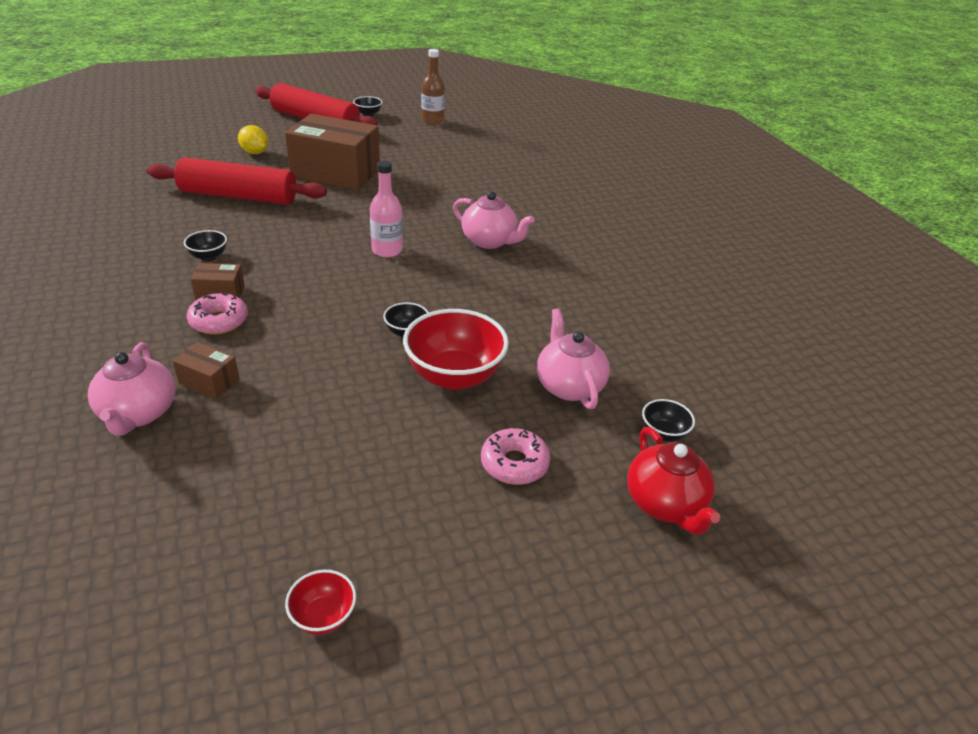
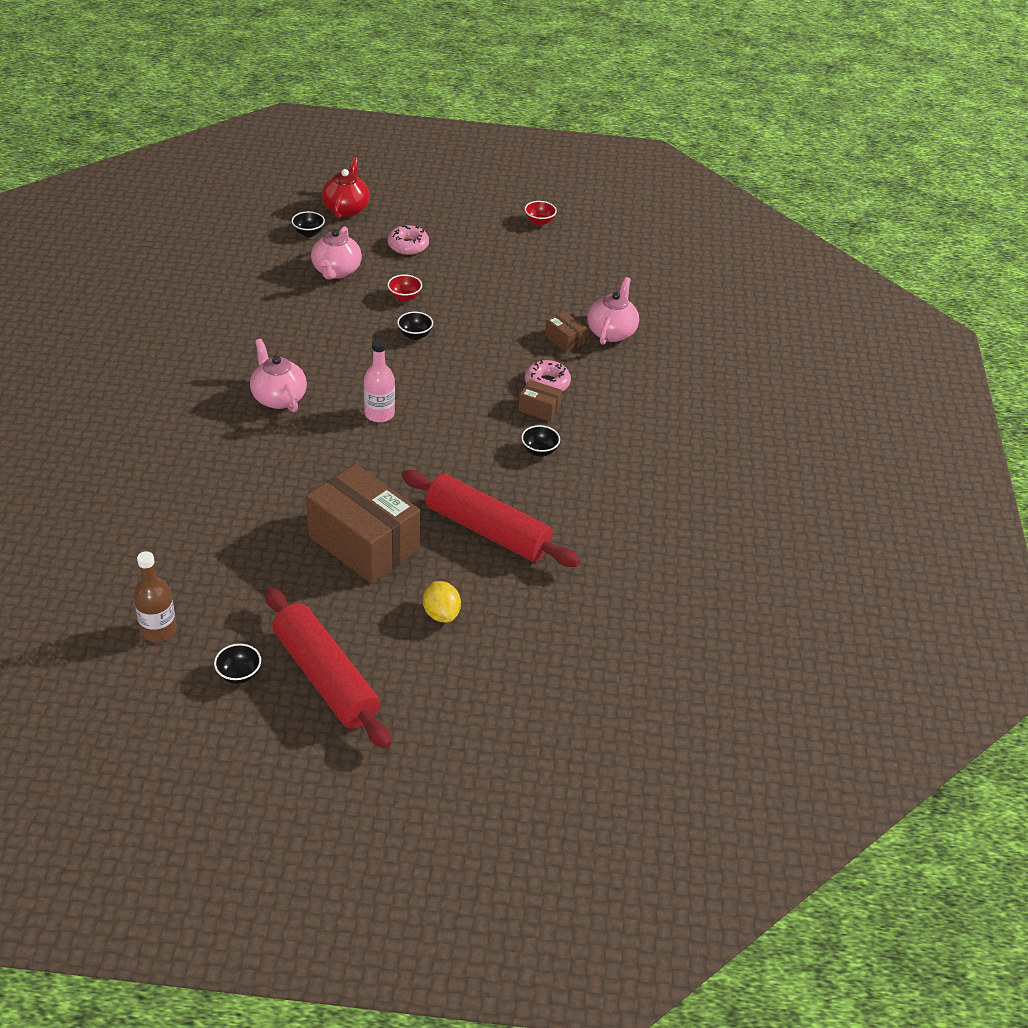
camera: 155 degrees left, 5 degrees up
(454, 376) = (404, 297): red bowl -> red bowl, size x0.48

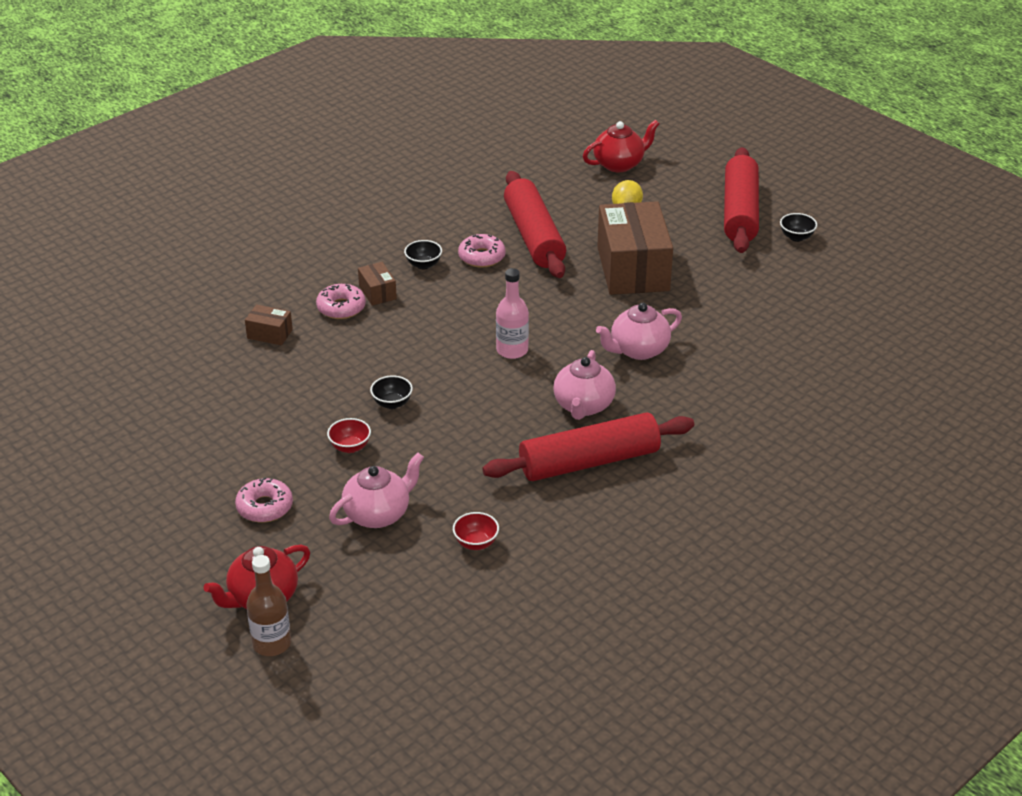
camera: 135 degrees left, 5 degrees down
(158, 630) = (833, 284): brown bottle -> brown bottle (271, 643)
(234, 361) = (589, 462): none -> red rolling pin
(308, 233) = (347, 583): black bowl -> none
(504, 484) = (482, 257): none -> pink donut
(512, 675) = (619, 164): none -> red teapot
(539, 222) = (92, 463): red bowl -> red bowl (476, 543)
(564, 340) = (269, 334): brown box -> brown box turned 75 degrees counterclockwise
(611, 332) = (220, 321): pink teapot -> pink teapot (638, 350)

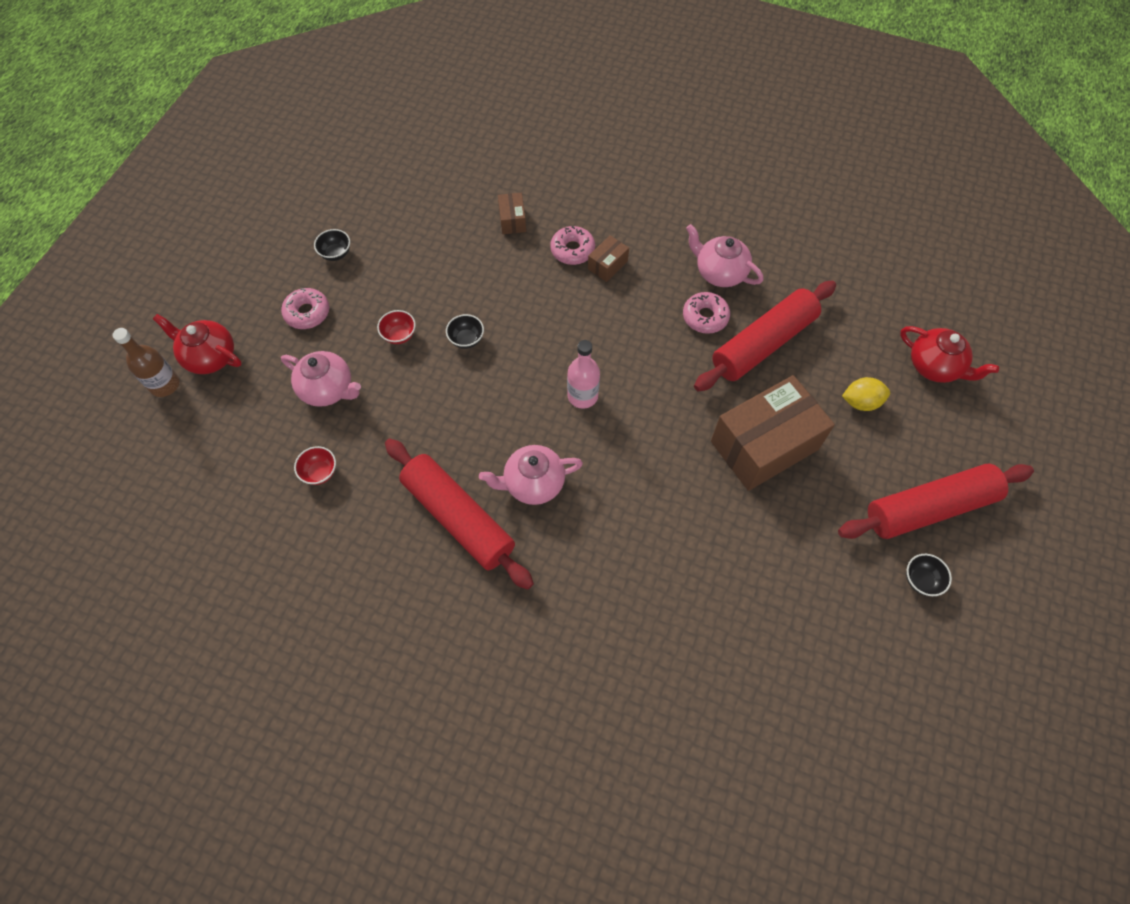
camera: 65 degrees right, 25 degrees up
(423, 265) = (666, 280): black bowl -> black bowl (336, 254)
(638, 350) = (638, 498): pink teapot -> pink teapot (719, 272)

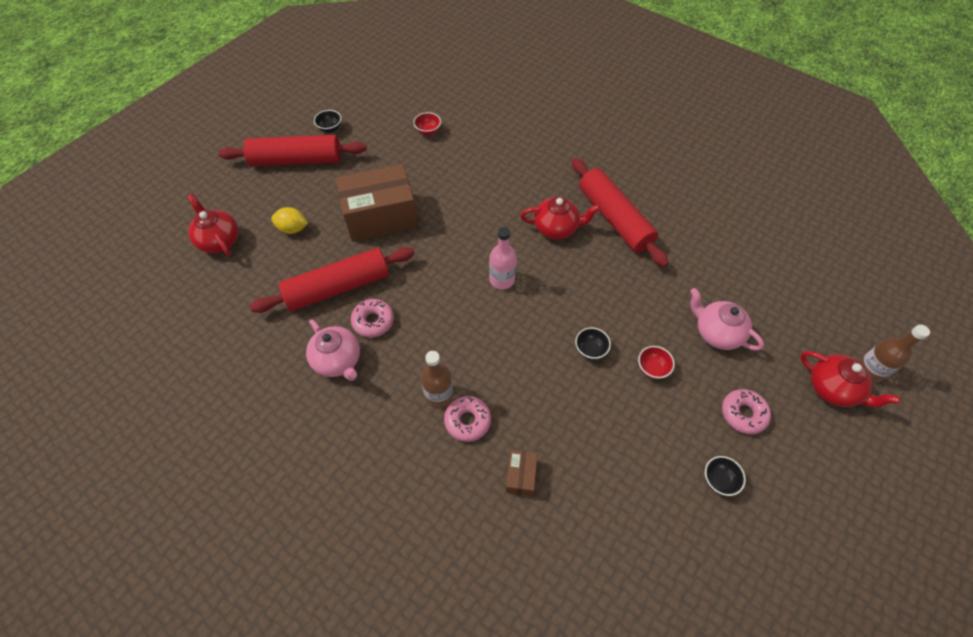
camera: 165 degrees left, 5 degrees down
(320, 472) = (718, 269): red bowl -> red bowl (428, 131)
(533, 483) = (556, 228): pink teapot -> red teapot
(607, 265) = (439, 395): brown box -> brown bottle

